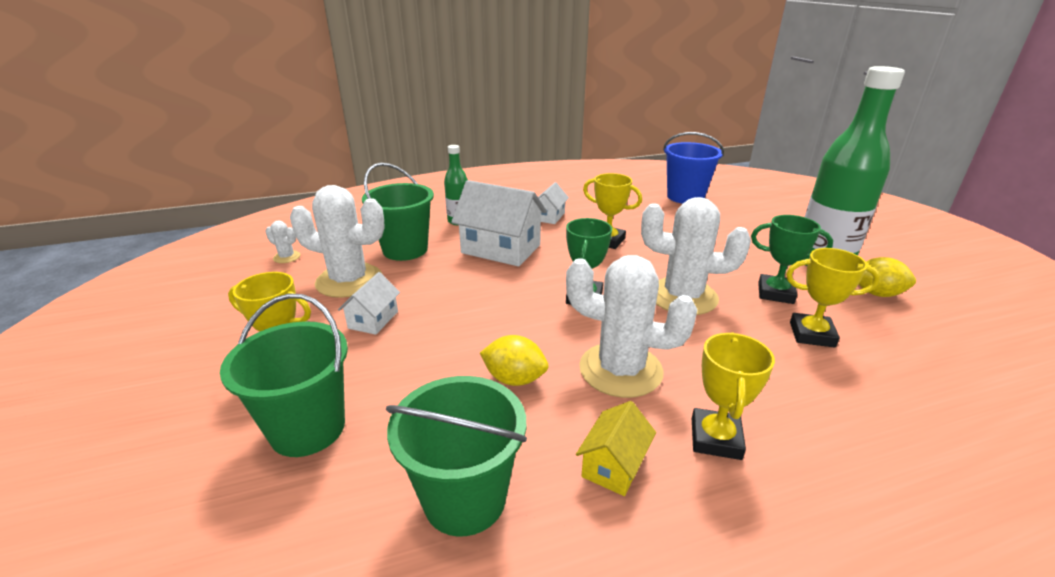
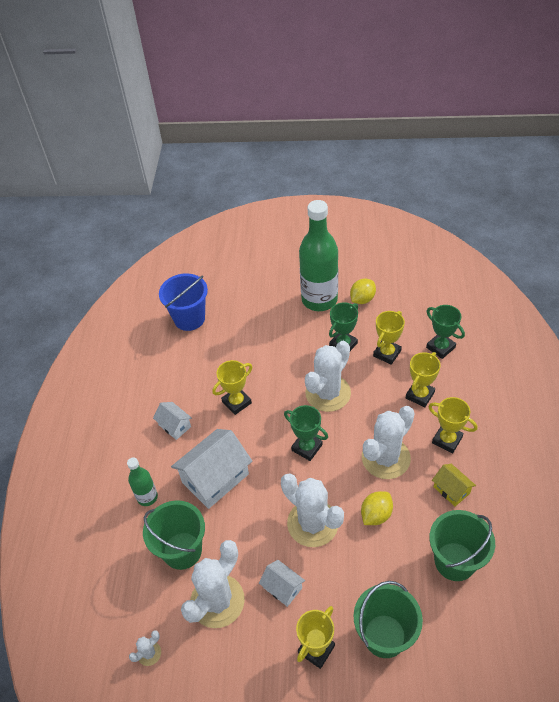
camera: 65 degrees left, 20 degrees up
(473, 324) = (312, 523): none -> white cactus
(774, 385) = (420, 395): none -> yellow trophy
(903, 393) = (440, 347): none -> green trophy

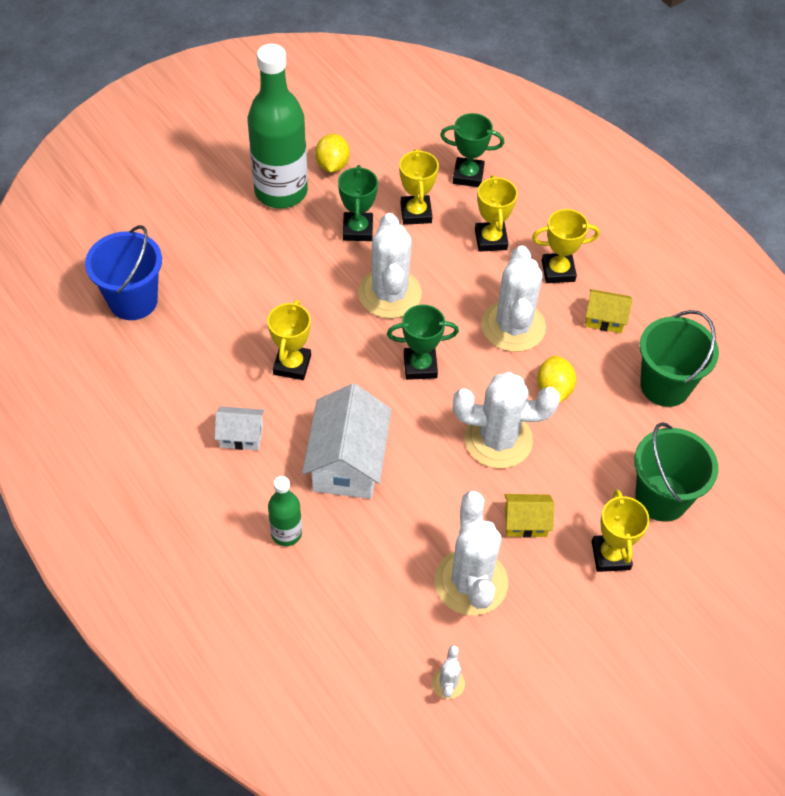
camera: 45 degrees left, 5 degrees up
(182, 550) = (384, 560): green bucket -> none
(282, 588) = (526, 522): white house -> yellow house

